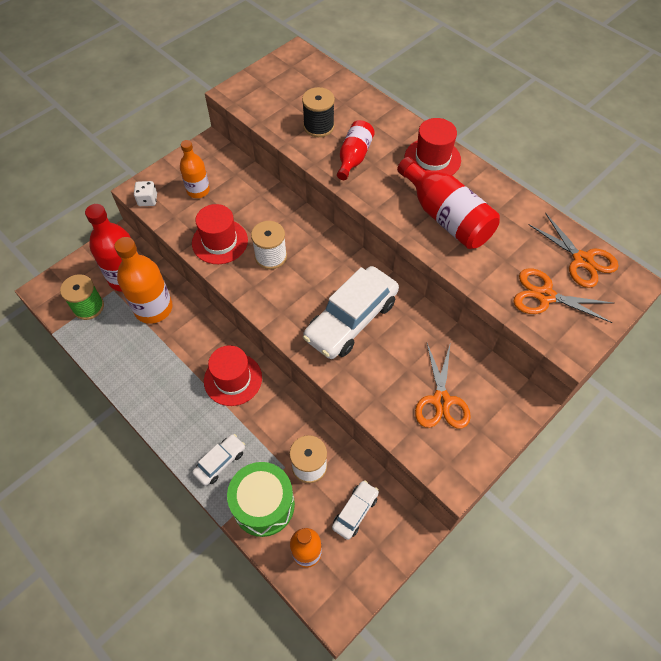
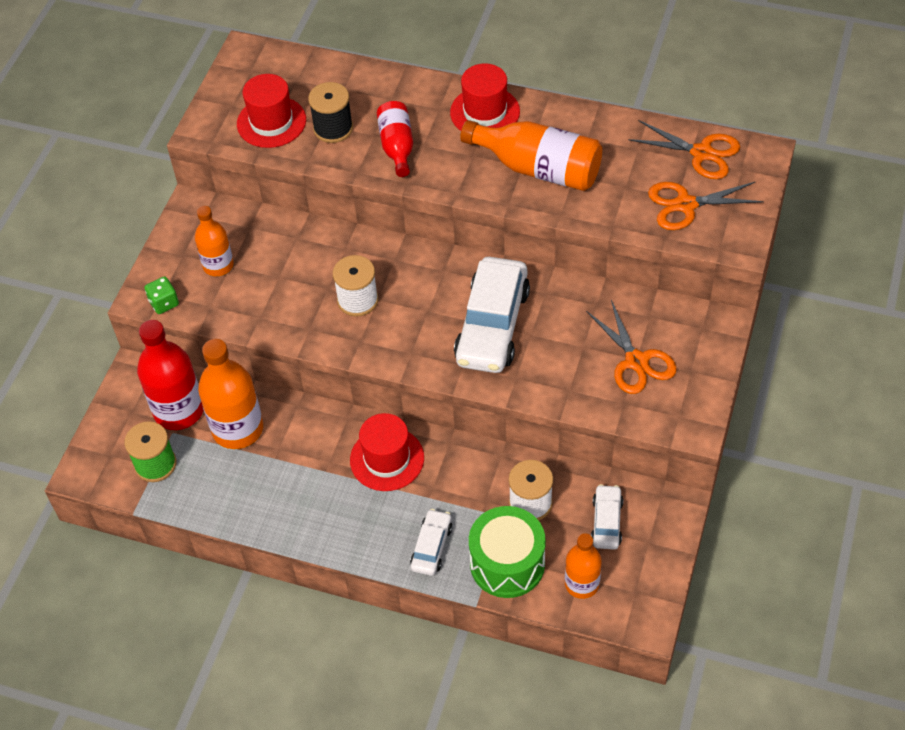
camera: 25 degrees left, 5 degrees down
(148, 200) = (164, 303): white dice -> green dice
(220, 241) = (286, 310): red hat -> red hat (271, 122)
(446, 217) = (538, 168): red bottle -> orange bottle

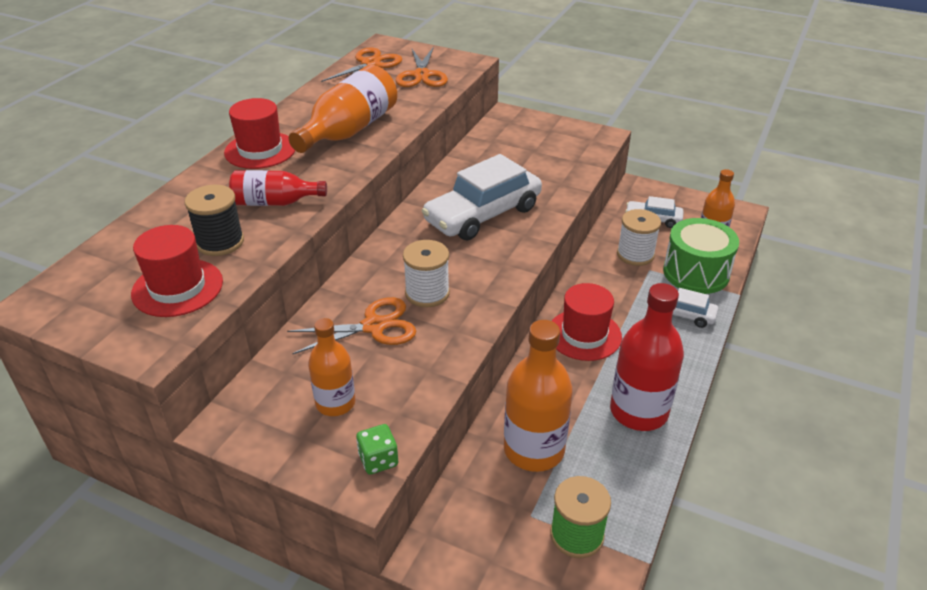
camera: 85 degrees left, 15 degrees down
(179, 410) = (498, 507): red bottle -> red bottle (638, 411)
(492, 325) = (482, 214): white car -> white car turned 120 degrees clockwise
(636, 361) = (537, 151): orange scissors -> orange scissors (374, 326)

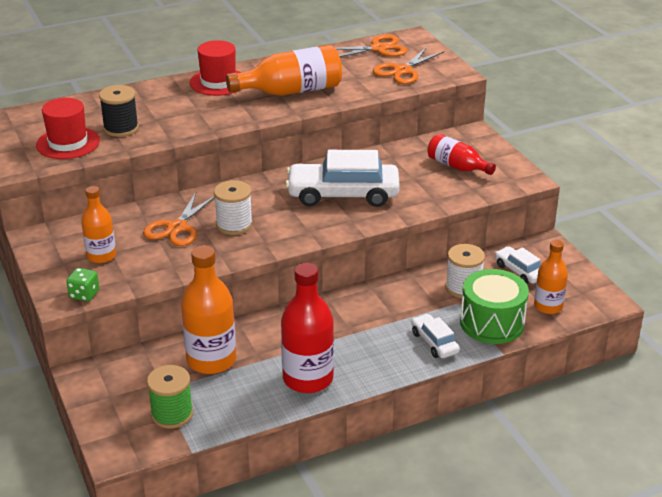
camera: 40 degrees right, 5 degrees down
(275, 202) = (181, 118): red bottle -> red bottle (457, 166)
(374, 326) = (177, 228): orange scissors -> orange scissors turned 90 degrees clockwise
(584, 335) = (342, 317): red hat -> none

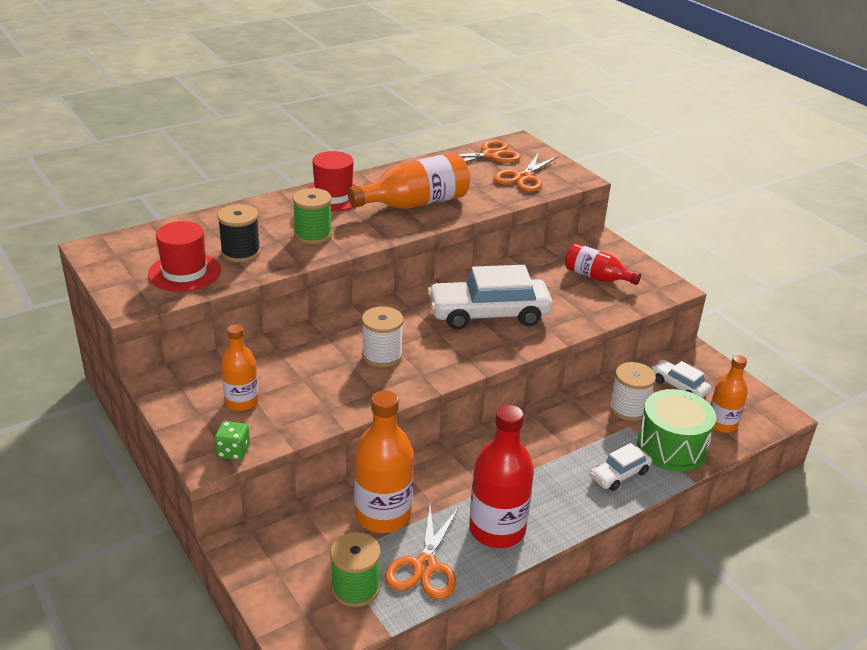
camera: 10 degrees left, 0 degrees up
(177, 228) = (319, 362): orange scissors -> orange scissors (425, 566)
(189, 115) = (313, 235): none -> green spool
(434, 342) = (619, 474): white car -> white car turned 90 degrees counterclockwise

